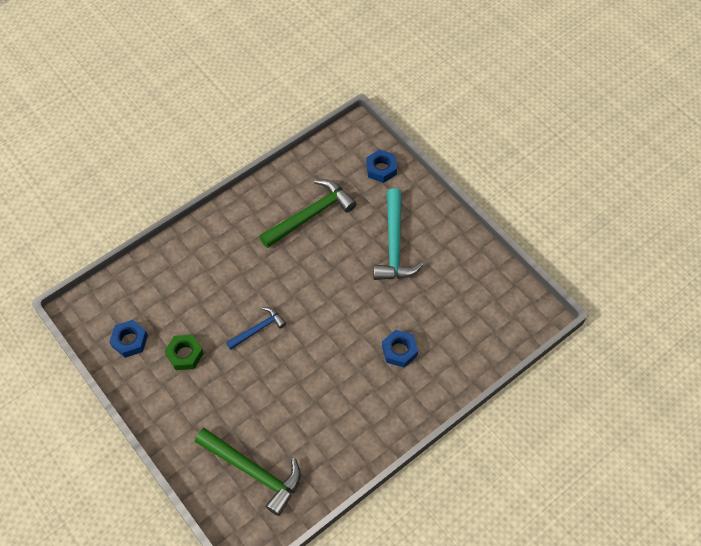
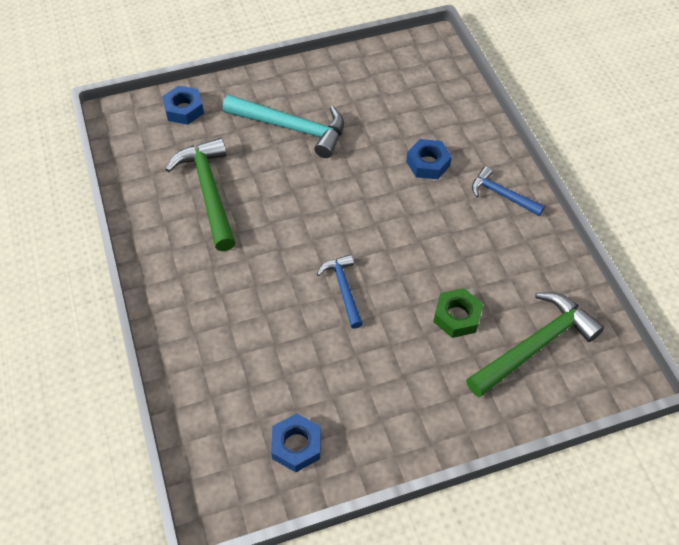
camera: 70 degrees left, 5 degrees down
(185, 354) = (346, 381): green nut -> green nut (457, 317)
(389, 414) = (502, 195): none -> blue hammer

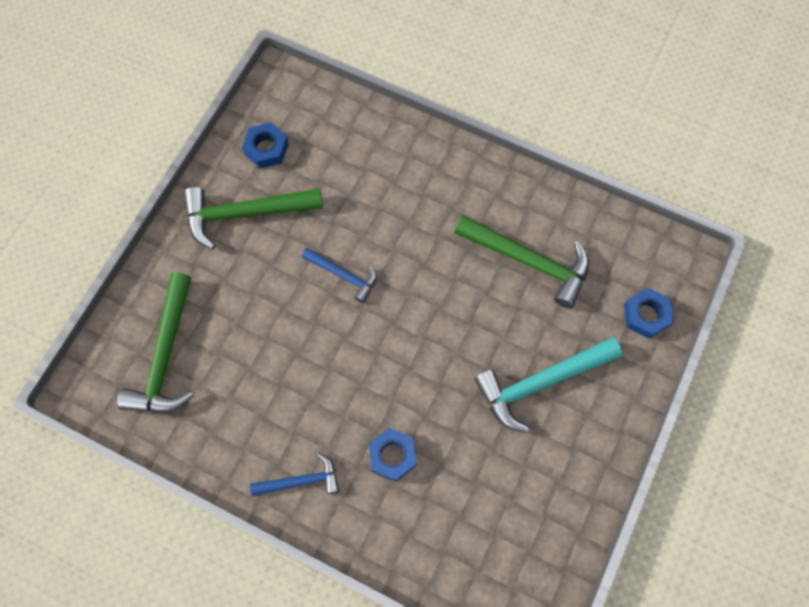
camera: 135 degrees right, 15 degrees up
(371, 403) = (245, 214): none -> green hammer
(457, 317) = (242, 328): green nut -> none

